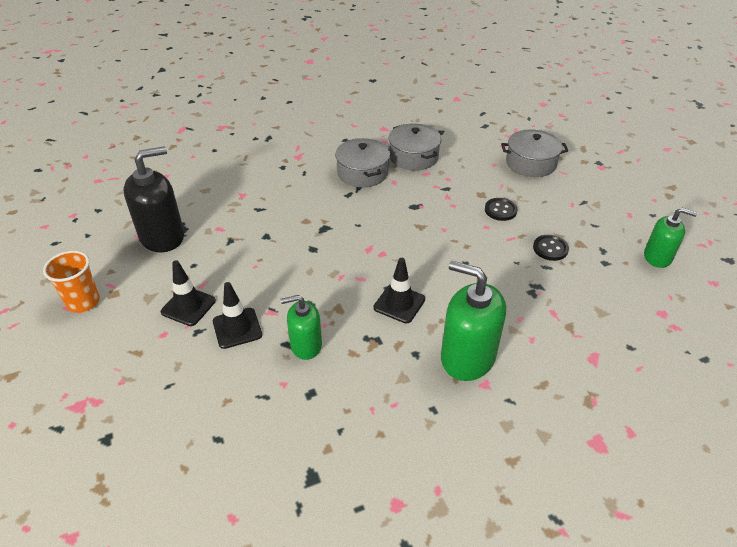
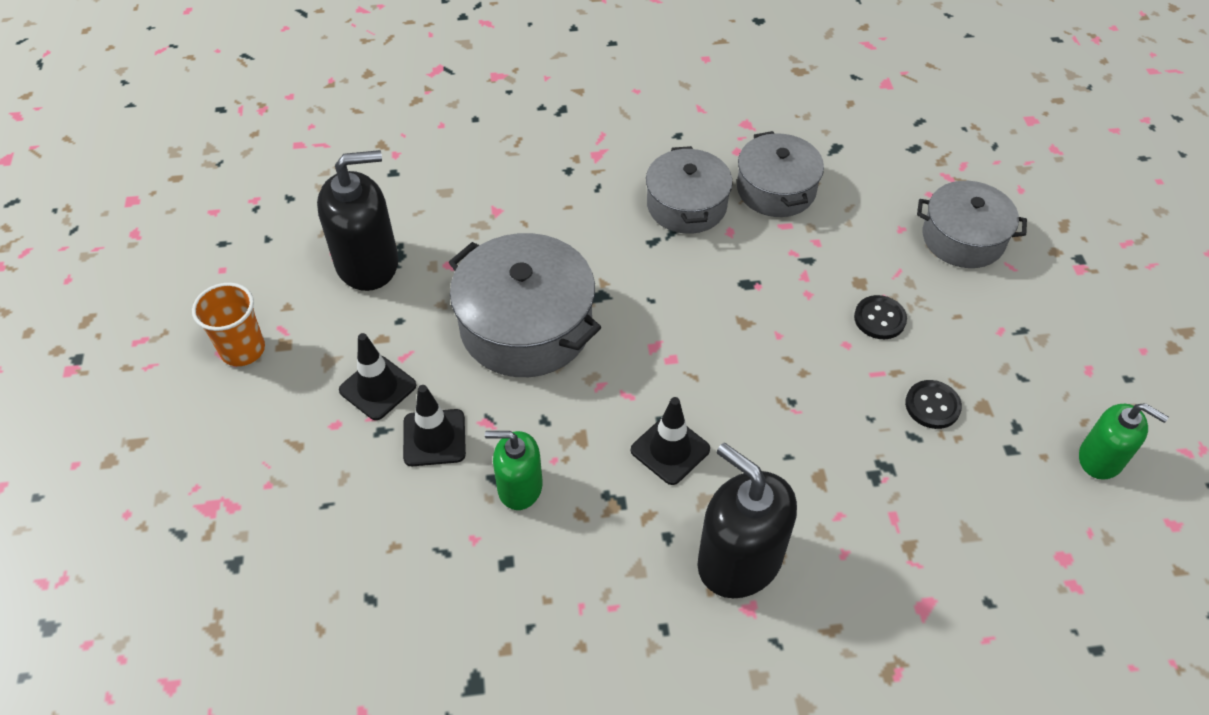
camera: 15 degrees right, 10 degrees up
(281, 252) = (526, 325): none -> grey pot
(467, 357) = (739, 560): green soap dispenser -> black soap dispenser

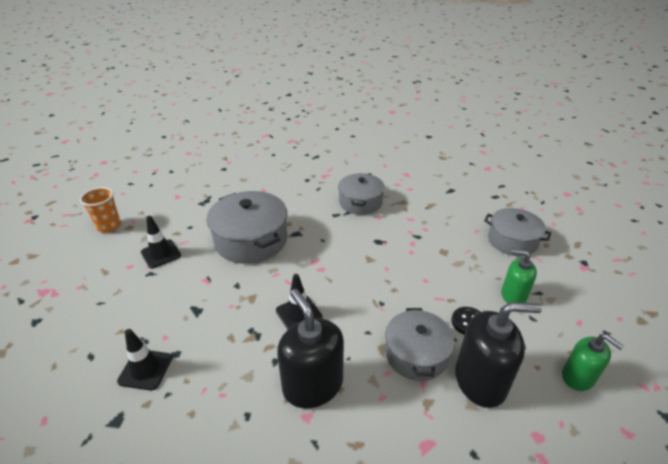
camera: 15 degrees right, 15 degrees down
(367, 263) = (189, 201): black soap dispenser -> black soap dispenser (480, 381)
(434, 438) = (174, 282): black traffic cone -> black traffic cone (145, 369)
(519, 487) = (205, 315): green soap dispenser -> green soap dispenser (513, 295)
(776, 189) = (411, 203): grey pot -> grey pot (416, 354)
(879, 319) = (449, 271): black button -> none

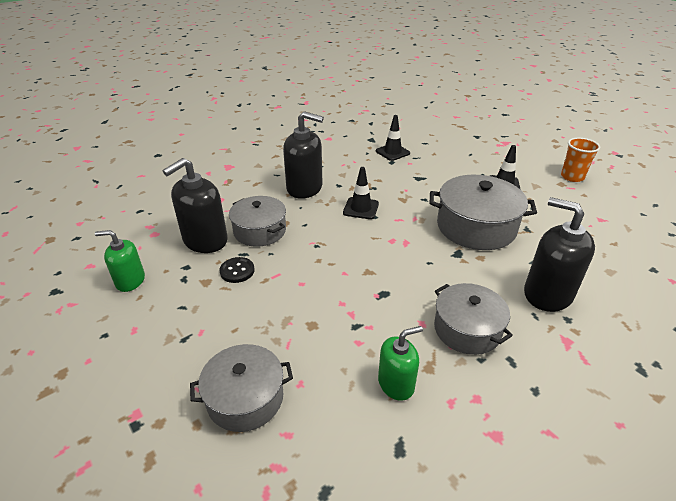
camera: 135 degrees right, 0 degrees up
(293, 190) = (547, 294): none -> black soap dispenser
(513, 295) = (210, 319): green soap dispenser -> green soap dispenser (396, 384)

